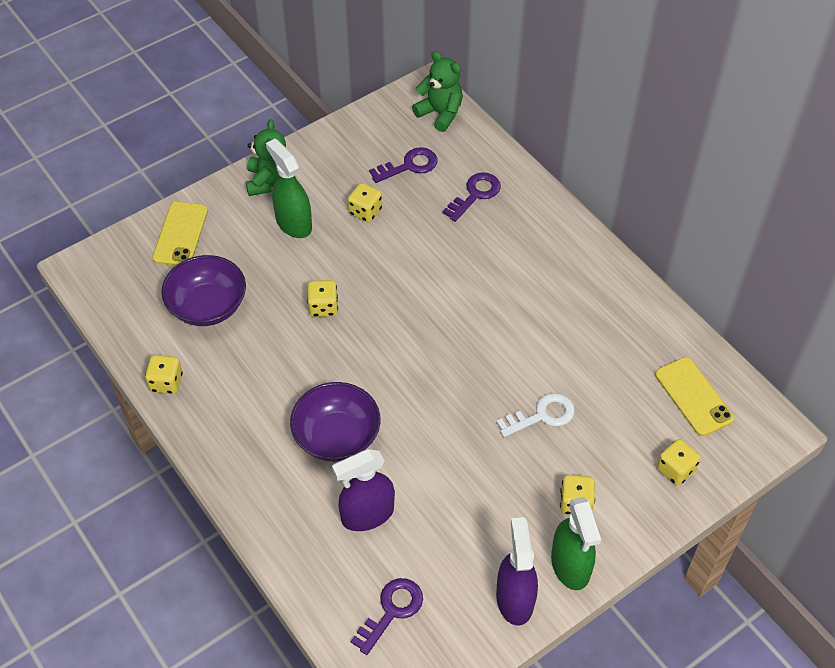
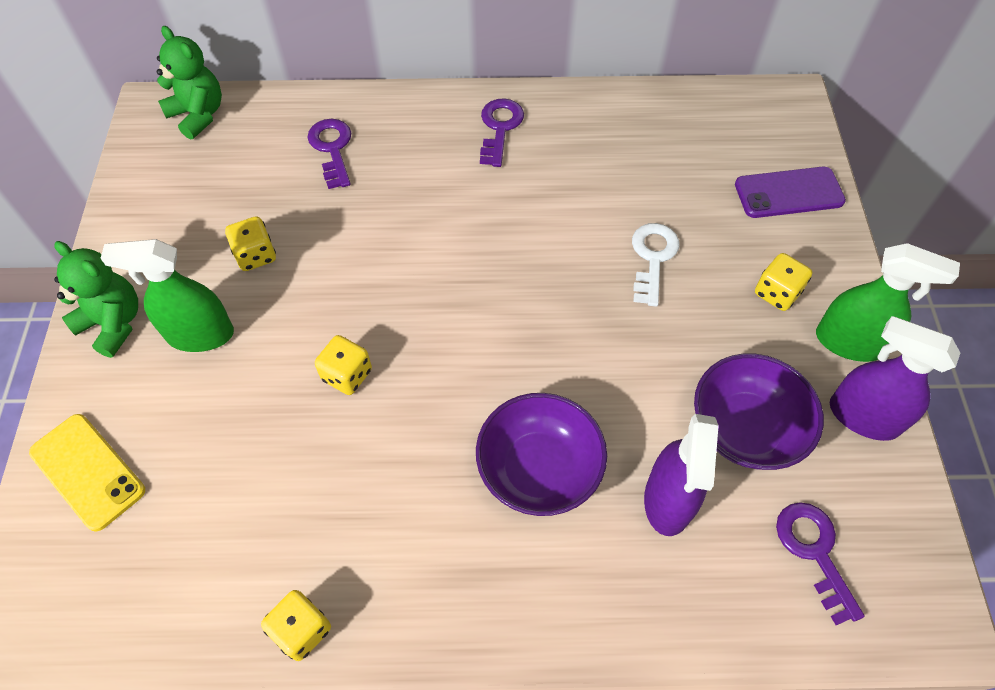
camera: 55 degrees left, 5 degrees up
(208, 306) = (229, 504): purple bowl -> purple bowl (745, 428)
(409, 165) = (237, 180): purple key -> purple key (499, 128)
(440, 113) = (198, 115): green teddy bear -> green teddy bear turned 60 degrees clockwise
(675, 470) = (789, 193): yellow dice -> purple phone
(693, 396) = (716, 132): yellow phone -> none

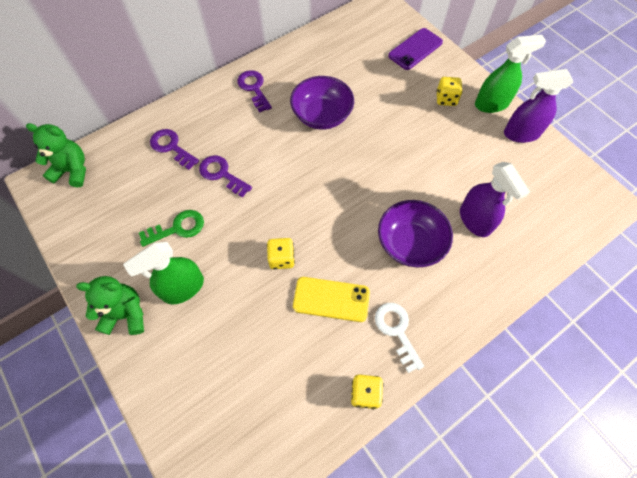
camera: 35 degrees left, 5 degrees up
(88, 471) = (183, 399): yellow phone -> yellow phone (331, 299)
(256, 255) = (178, 228): yellow dice -> green key
(652, 258) = (380, 113): white key -> white key (396, 330)
(745, 428) = (480, 168): purple bowl -> purple bowl (322, 116)
(814, 551) = (546, 203): purple key -> purple key (221, 174)

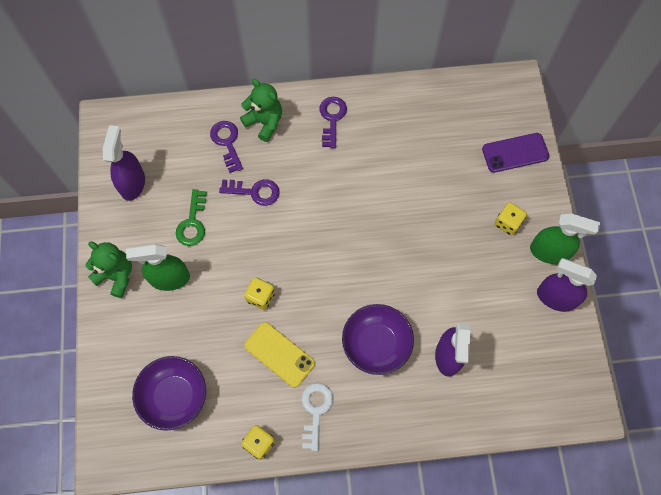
camera: 30 degrees right, 5 degrees up
(73, 171) = (136, 123): green teddy bear -> green teddy bear (264, 122)
(97, 222) = (132, 183): none -> purple spray bottle
(178, 228) = (192, 223): green key -> green key turned 90 degrees clockwise
(221, 174) = (255, 192): purple key -> purple key turned 120 degrees clockwise
(322, 116) = (377, 179): purple bowl -> purple bowl (174, 396)

